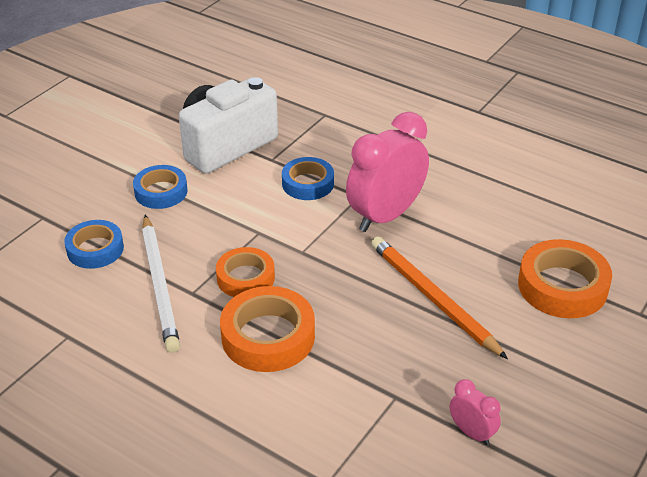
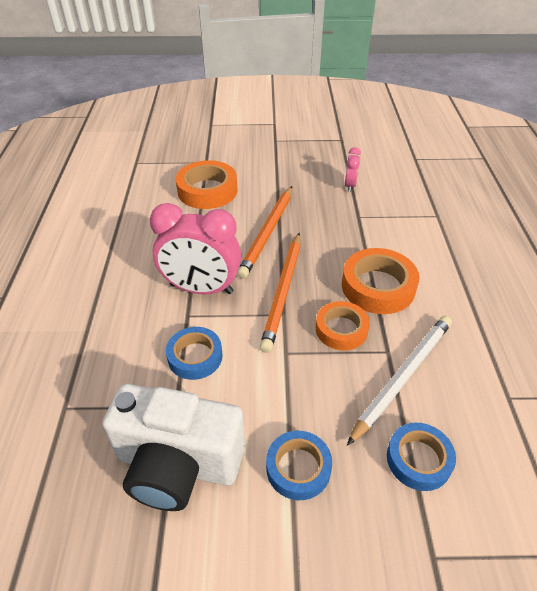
camera: 125 degrees left, 5 degrees up
(329, 265) = (283, 292): none -> orange pencil

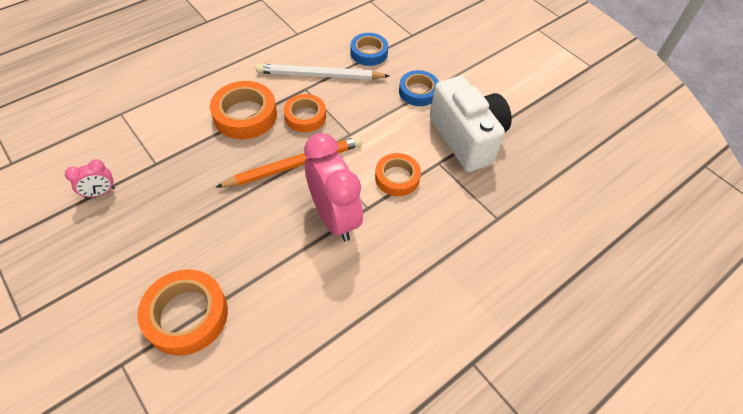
camera: 130 degrees left, 10 degrees up
(195, 357) = (397, 178): blue tape -> orange tape
(268, 233) = (226, 215): orange pencil -> none

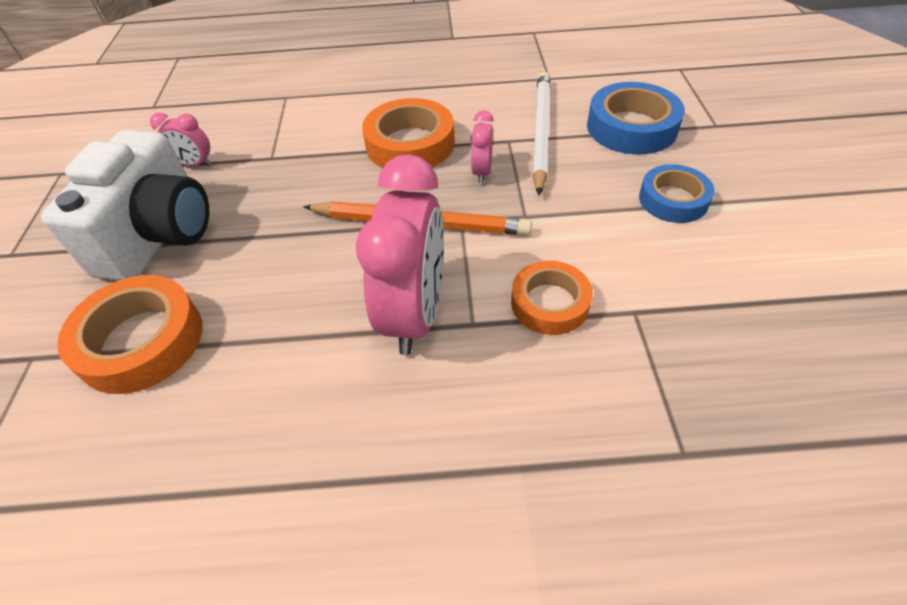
camera: 40 degrees right, 5 degrees down
(305, 116) = (482, 172): orange tape -> pink clock
(320, 75) = (540, 132): white pencil -> white pencil turned 60 degrees clockwise
(369, 53) = (631, 127): blue tape -> blue tape, size x1.51
(467, 138) = (713, 296): white camera -> white camera (159, 236)

